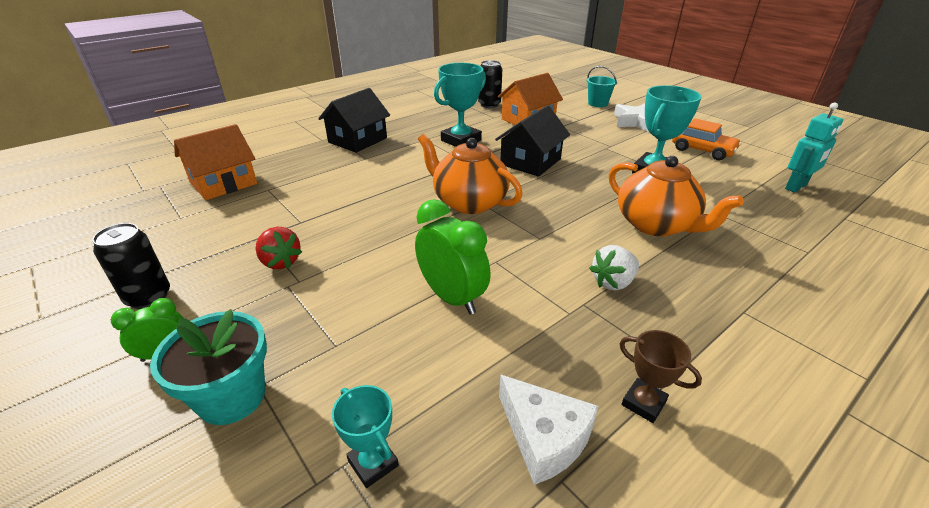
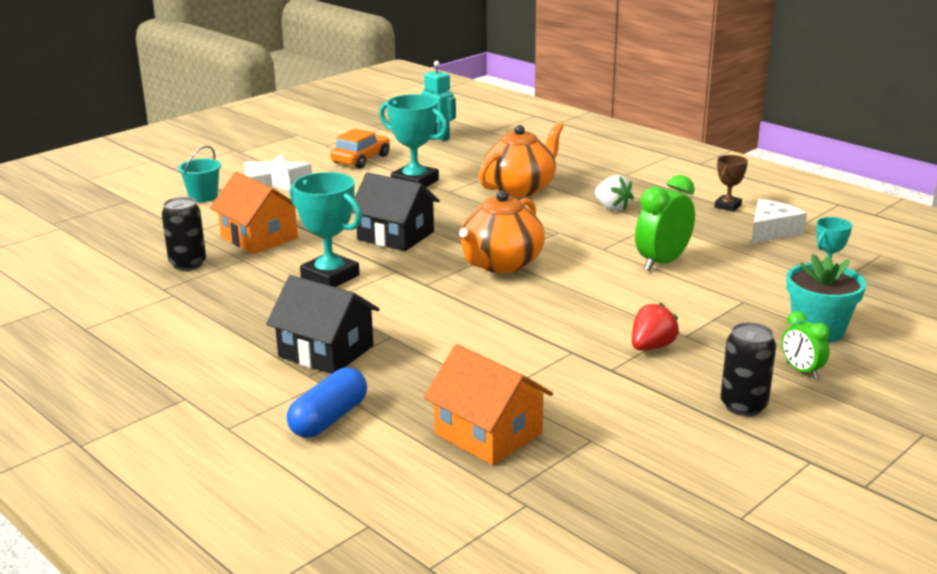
camera: 95 degrees left, 10 degrees down
(282, 141) = (329, 419): none -> blue capsule

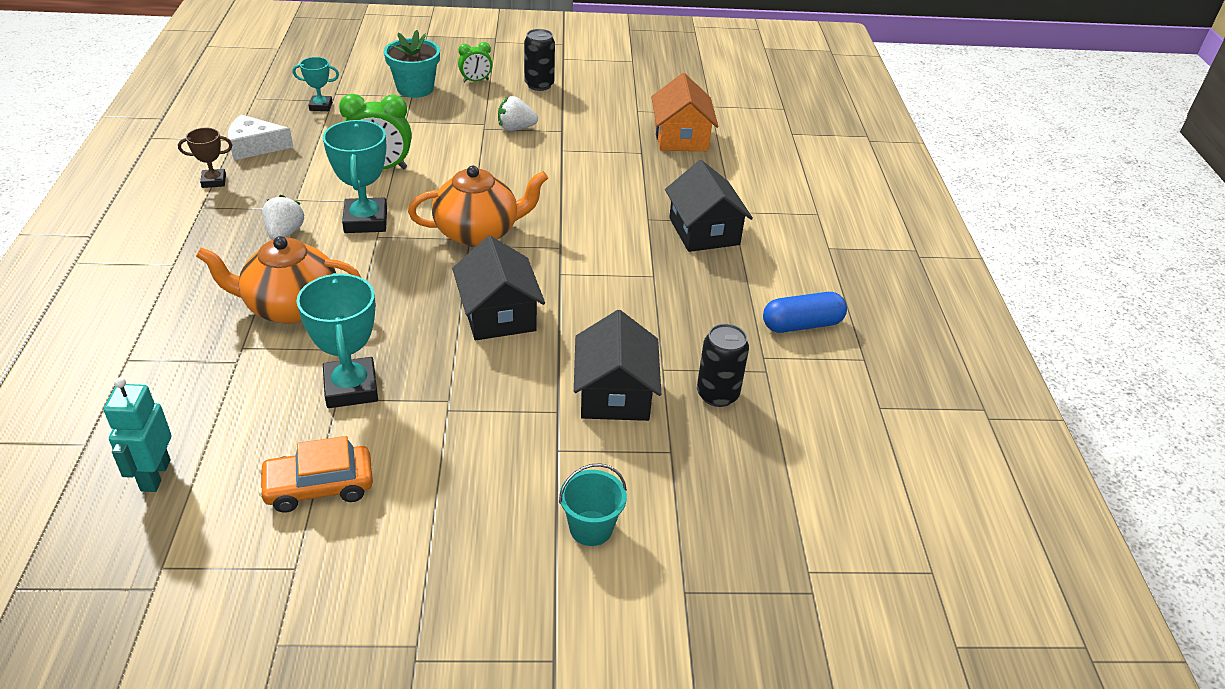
camera: 140 degrees left, 15 degrees up
(259, 237) = (614, 394): orange house -> black house
(275, 179) = (470, 509): white star -> none
(329, 419) = (754, 188): blue capsule -> blue capsule (802, 325)
(330, 277) = (617, 298): turquoise trophy -> turquoise trophy (366, 221)
(652, 347) = (515, 128): red strawberry -> white strawberry
(801, 371) = (476, 81): green clock -> green clock turned 60 degrees clockwise

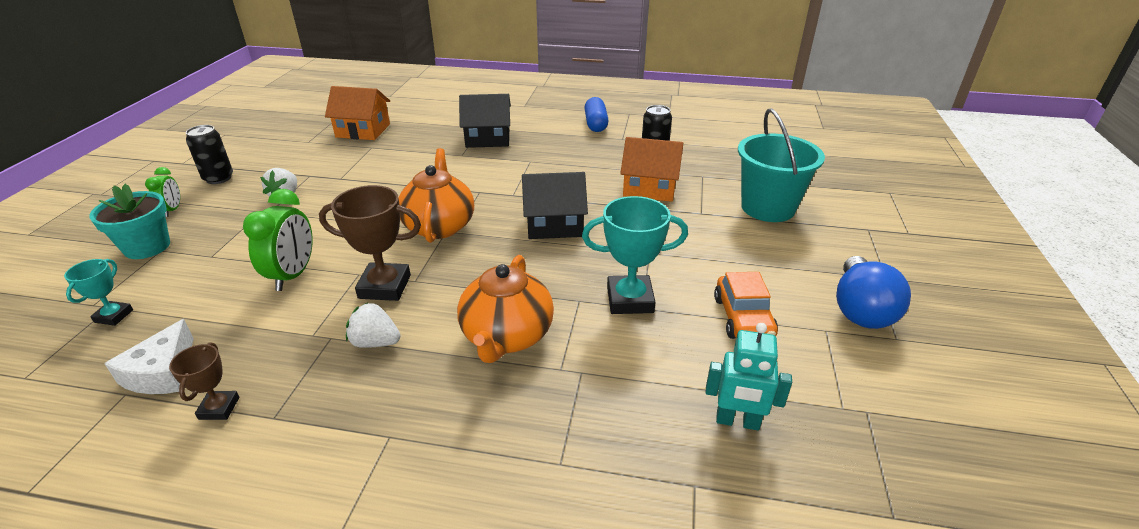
camera: 75 degrees left, 5 degrees down
(336, 613) = (860, 309): none -> blue light bulb
(366, 221) = (384, 287): turquoise trophy -> brown trophy
(591, 528) = (767, 208): turquoise bucket -> turquoise bucket, size x1.94
(614, 394) = (650, 188): black house -> orange house

